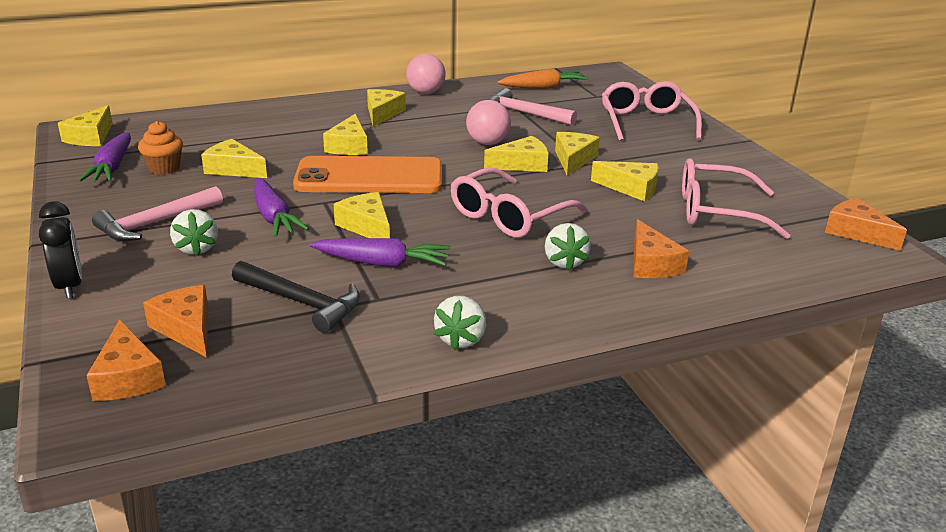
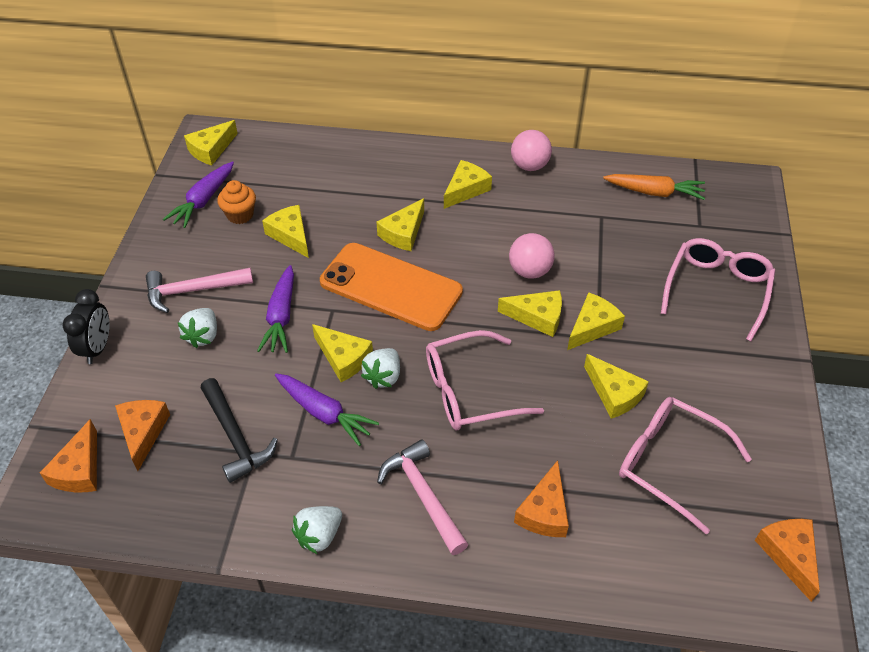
camera: 30 degrees right, 20 degrees up
(367, 226) = (343, 358): yellow cheese -> yellow cheese turned 135 degrees clockwise
(524, 113) = (601, 233): pink hammer -> pink hammer (423, 495)
(564, 262) = (470, 476): white strawberry -> white strawberry (383, 377)

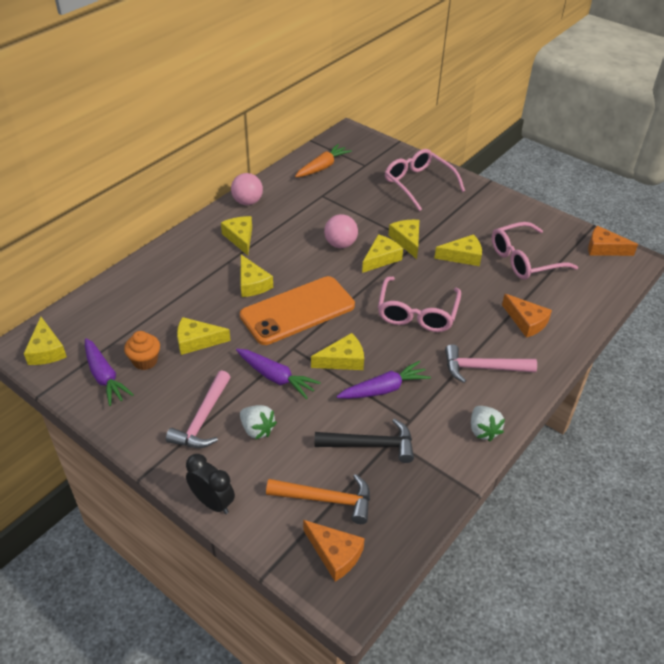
camera: 60 degrees left, 5 degrees down
(143, 432) = (326, 499): orange cheese -> orange hammer
(383, 377) = (375, 347): white strawberry -> none

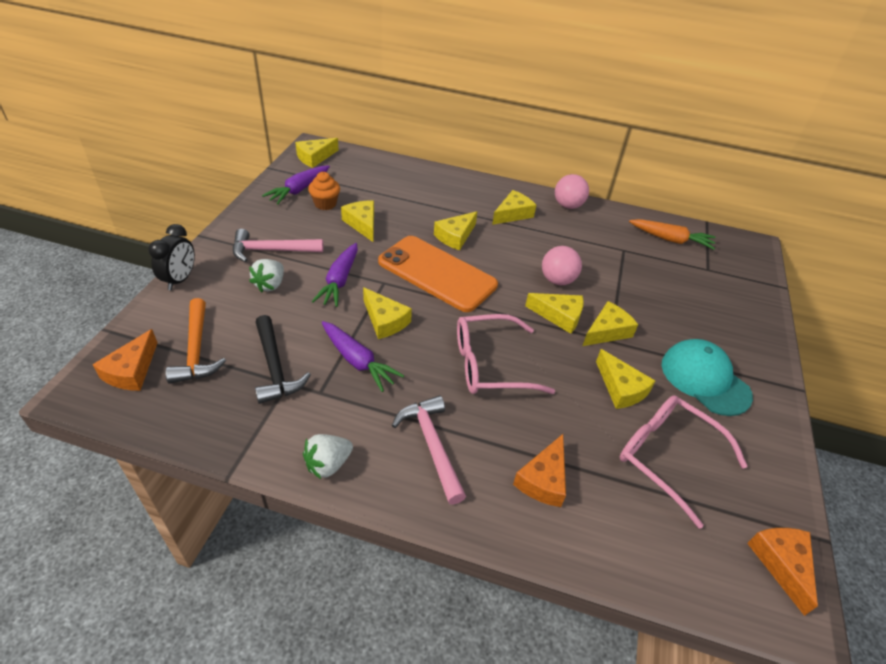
camera: 65 degrees right, 0 degrees up
(418, 183) = (720, 320): pink glasses -> none
(468, 216) = (704, 379): none -> turquoise cap

